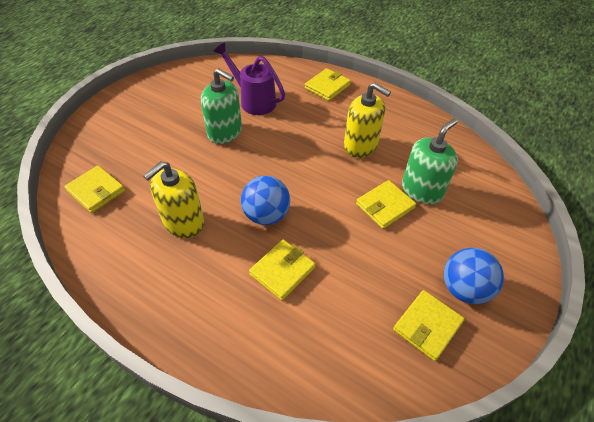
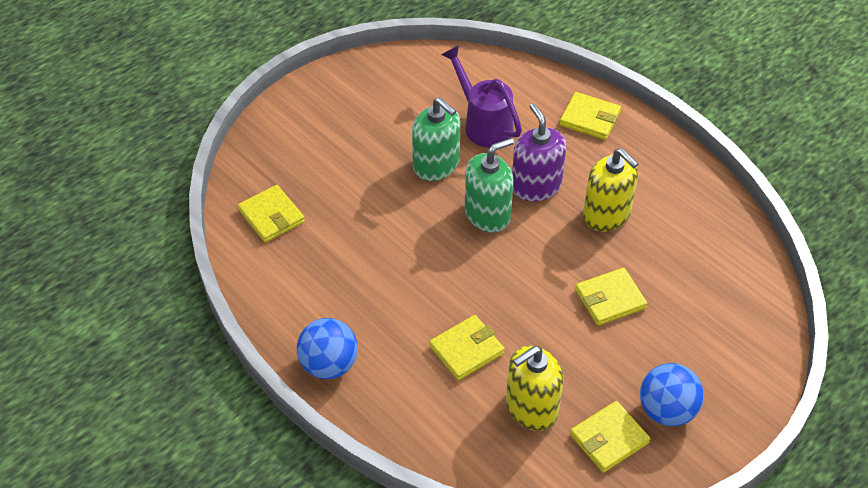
camera: 15 degrees right, 0 degrees up
(183, 222) = (366, 273): yellow soap dispenser -> yellow soap dispenser (531, 408)
(266, 215) = (463, 283): blue ball -> blue ball (329, 365)
(303, 135) = (536, 186): none -> purple soap dispenser
(327, 87) = (590, 118): yellow wallet -> yellow wallet turned 60 degrees clockwise
(422, 190) = (664, 288): green soap dispenser -> green soap dispenser (487, 214)

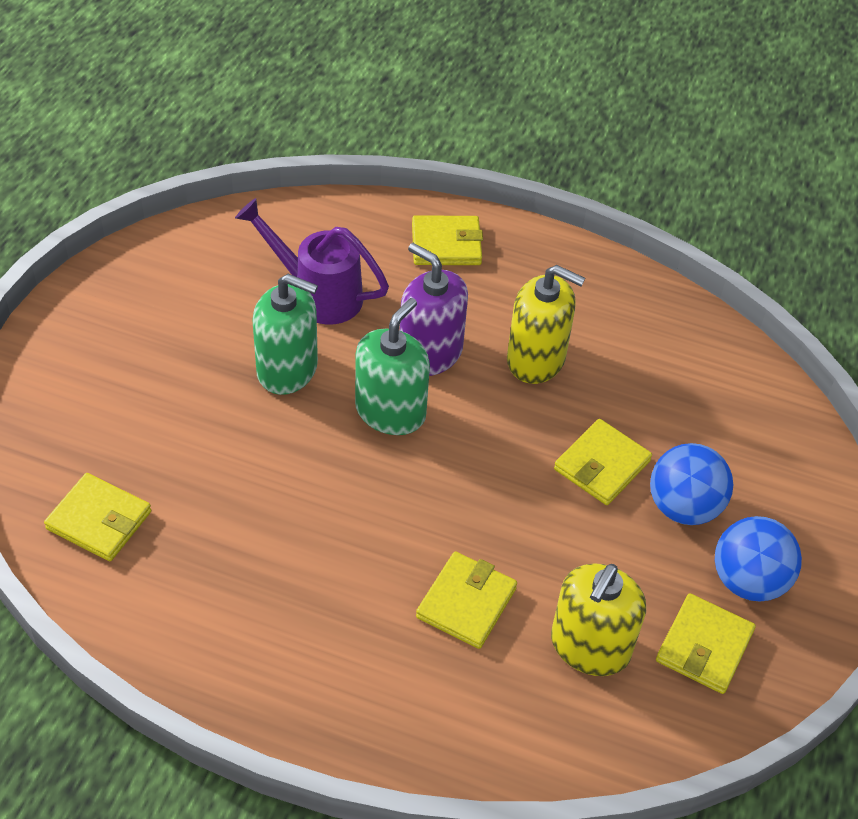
camera: 30 degrees left, 0 degrees up
(329, 365) = (297, 699): blue ball -> blue ball (683, 507)

